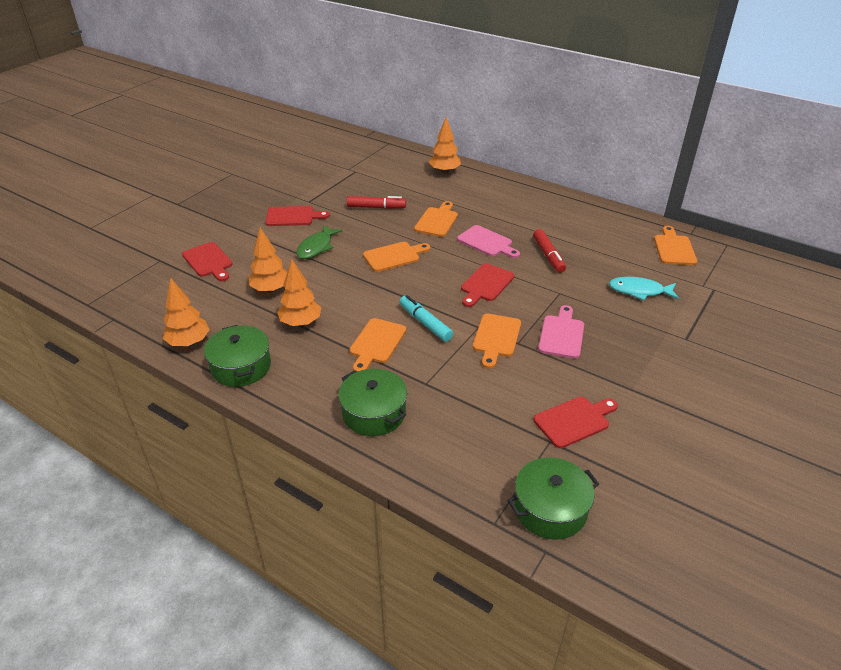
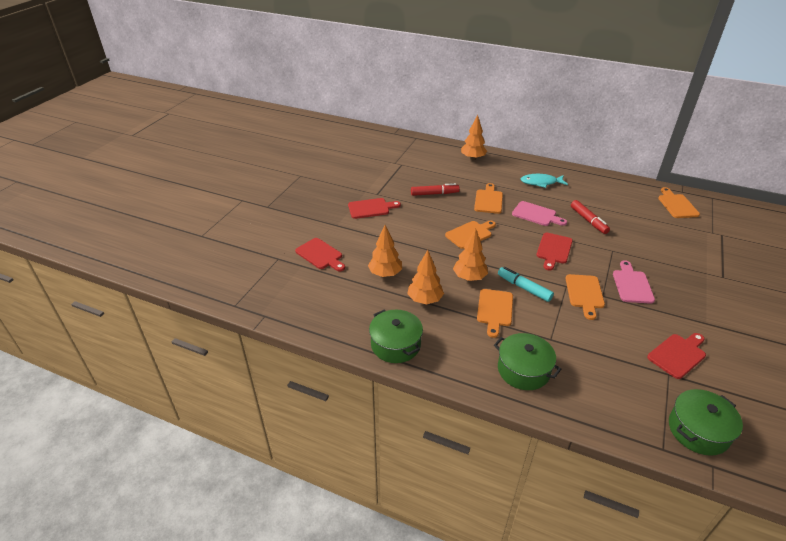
camera: 10 degrees left, 0 degrees up
(189, 342) = (341, 329): orange tree -> orange tree (469, 277)
(316, 247) = (404, 233): green fish -> none
(639, 291) = (670, 242): turquoise fish -> turquoise fish (541, 182)

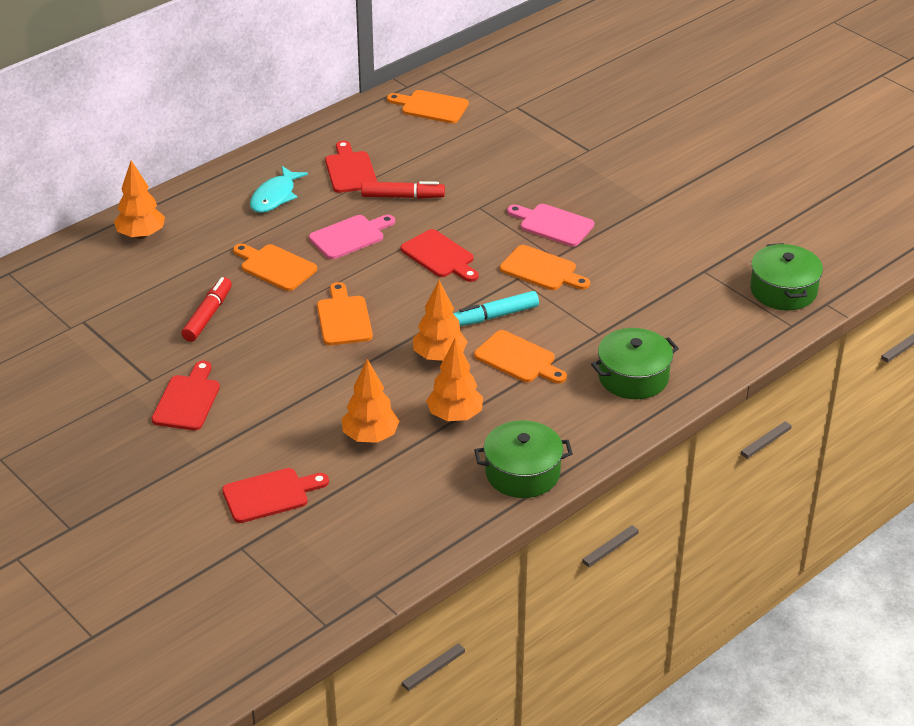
camera: 65 degrees left, 0 degrees up
(678, 354) = (682, 249): red cutting board -> red cutting board (350, 170)

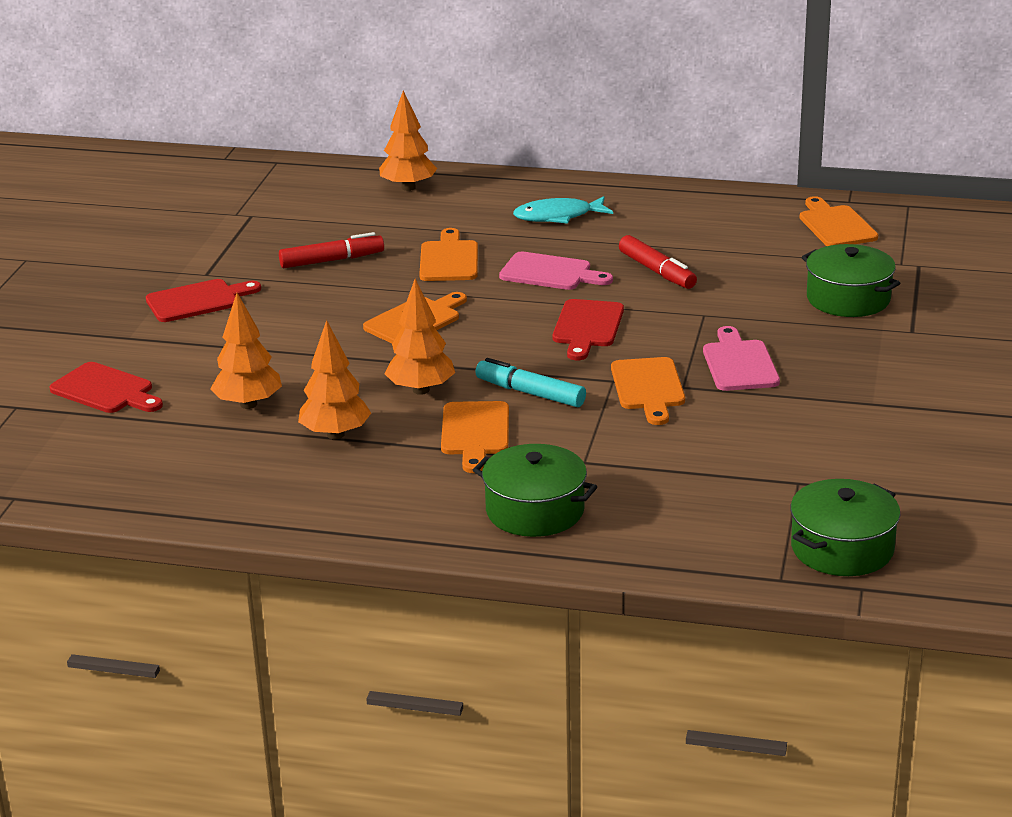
camera: 55 degrees right, 10 degrees down
(350, 170) = (658, 231): red cutting board -> none
(522, 473) = (287, 506): green pot -> green pot (848, 299)

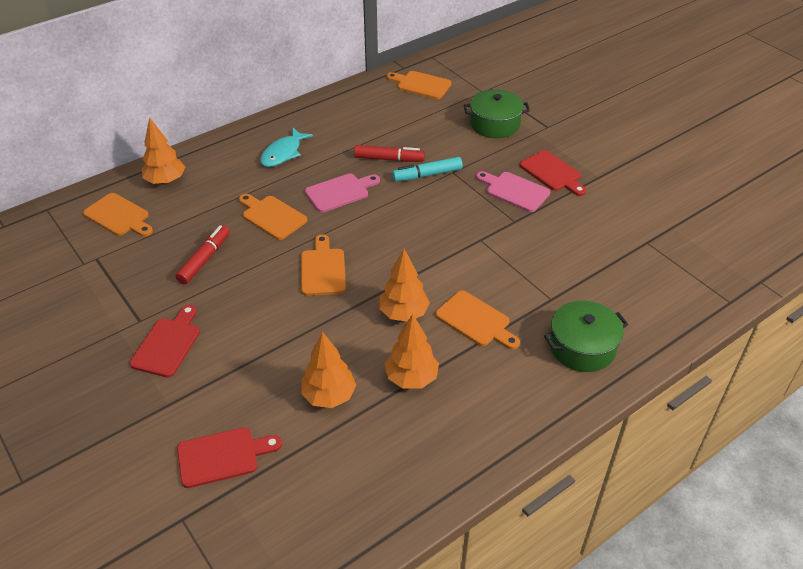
camera: 50 degrees left, 15 degrees up
(530, 393) = (458, 275): turquoise marker -> turquoise marker (427, 175)
(587, 327) = (414, 215): red cutting board -> red cutting board (552, 173)
(648, 388) = (502, 233): orange cutting board -> orange cutting board (119, 216)
(842, 548) = (720, 266): green pot -> none

